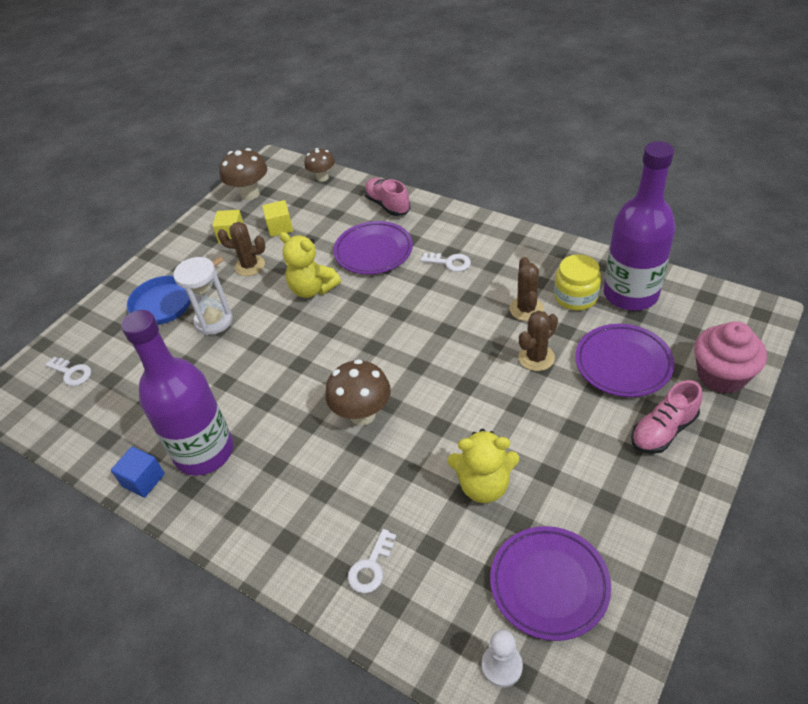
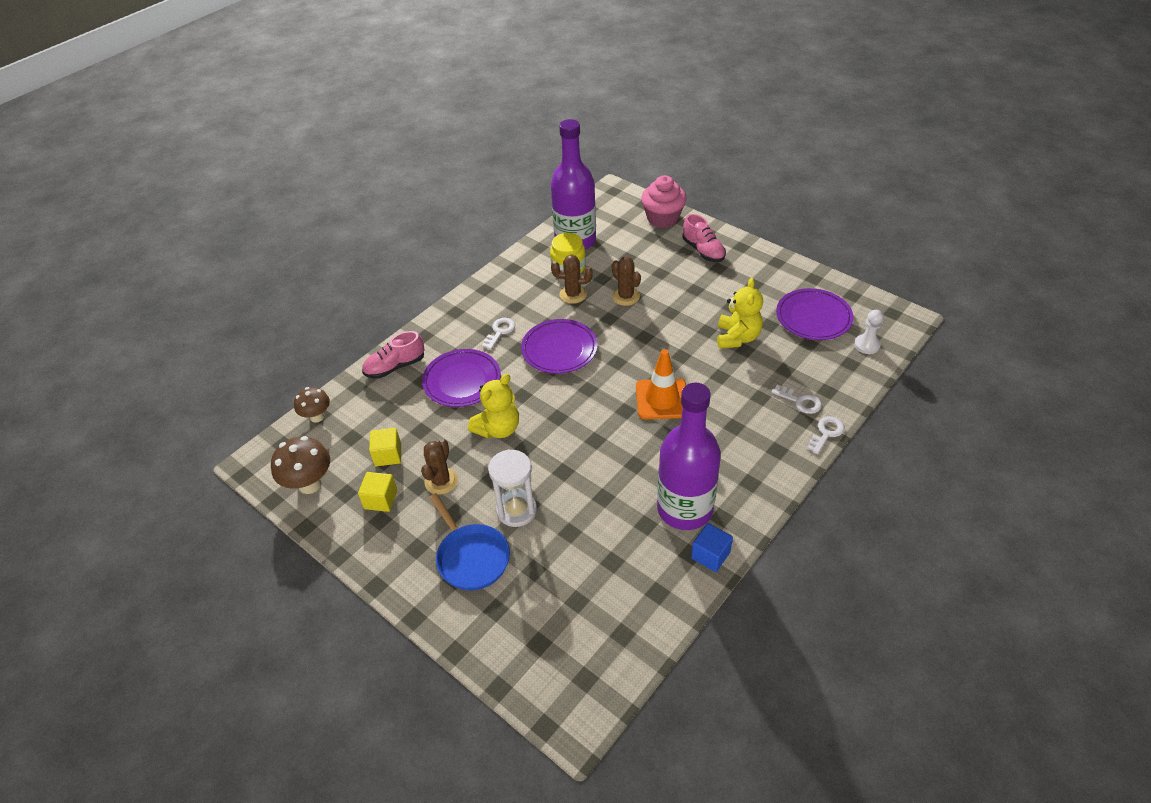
camera: 85 degrees left, 0 degrees up
(72, 373) = (556, 644): white key -> white key (826, 433)
(362, 414) = (662, 399): brown mushroom -> orange traffic cone
(623, 364) = (642, 257): purple plate -> purple plate (559, 350)

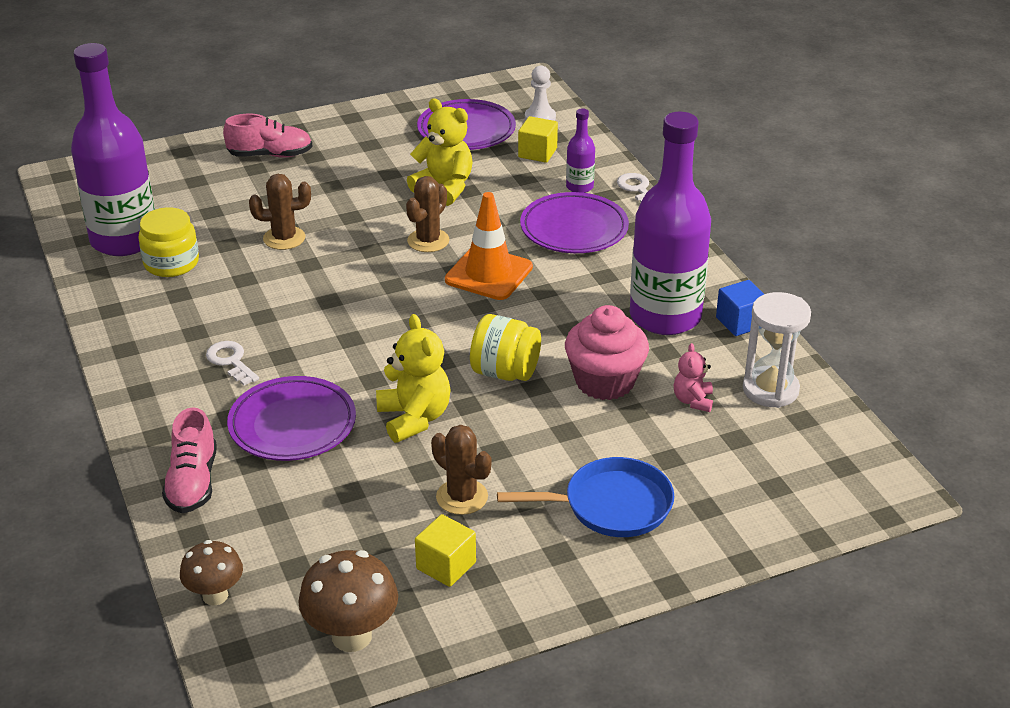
camera: 65 degrees left, 10 degrees down
(388, 455) = (367, 537): yellow cube -> yellow cube (537, 153)
(516, 510) = (566, 444): white hourglass -> white hourglass (770, 390)
(559, 350) = (322, 322): purple plate -> purple plate (574, 229)
(567, 451) = (505, 372): none -> yellow jar
(573, 294) = (230, 277): brown cactus -> brown cactus (428, 241)
(602, 560) = (693, 401): none -> pink teddy bear
(663, 218) = (171, 160): pink cupcake -> pink cupcake (605, 381)
(800, 401) = (579, 187): white key -> purple bottle

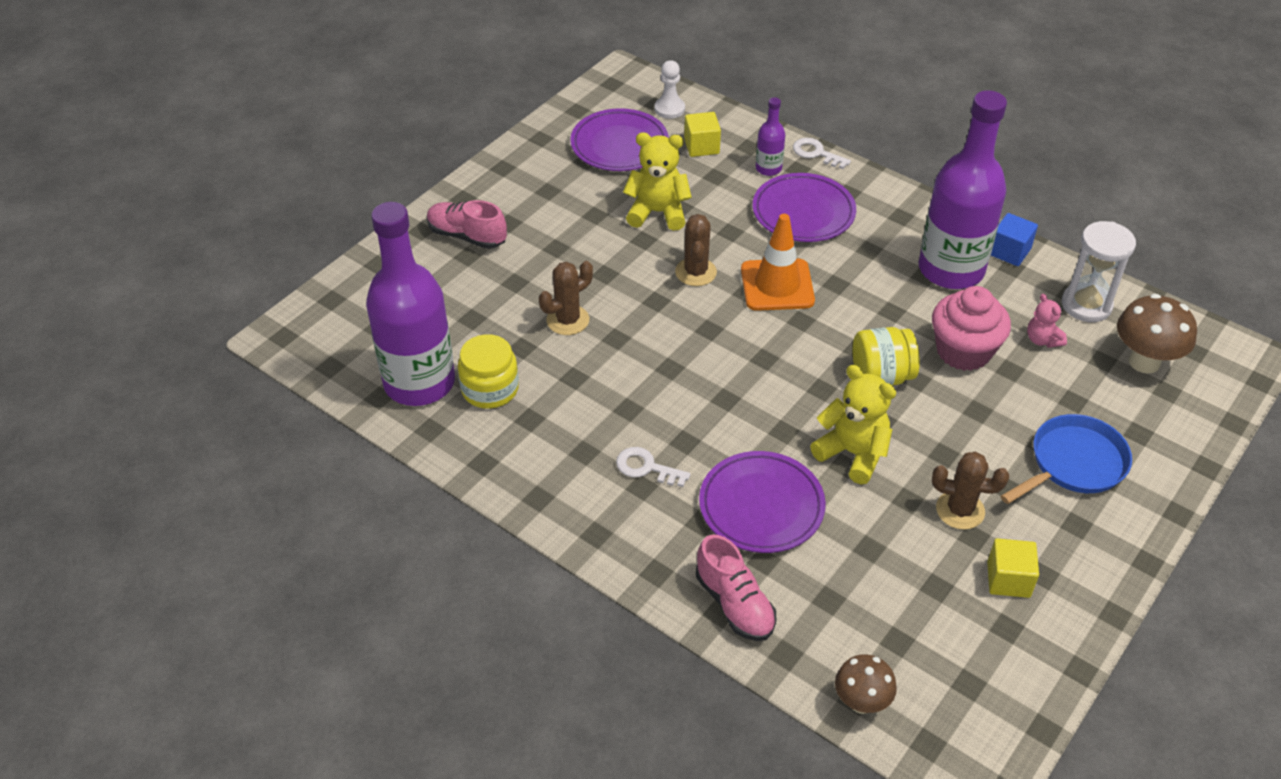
camera: 30 degrees left, 10 degrees up
(270, 155) = (467, 236): pink shoe -> pink shoe turned 120 degrees counterclockwise
(351, 636) = (1001, 681): brown mushroom -> brown mushroom (1144, 362)

